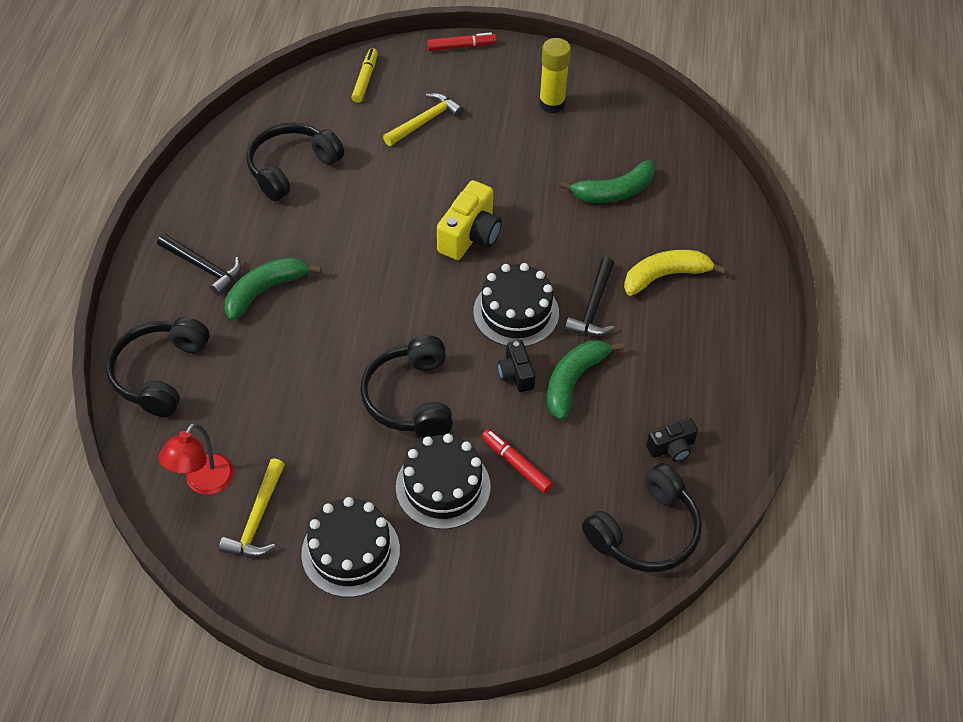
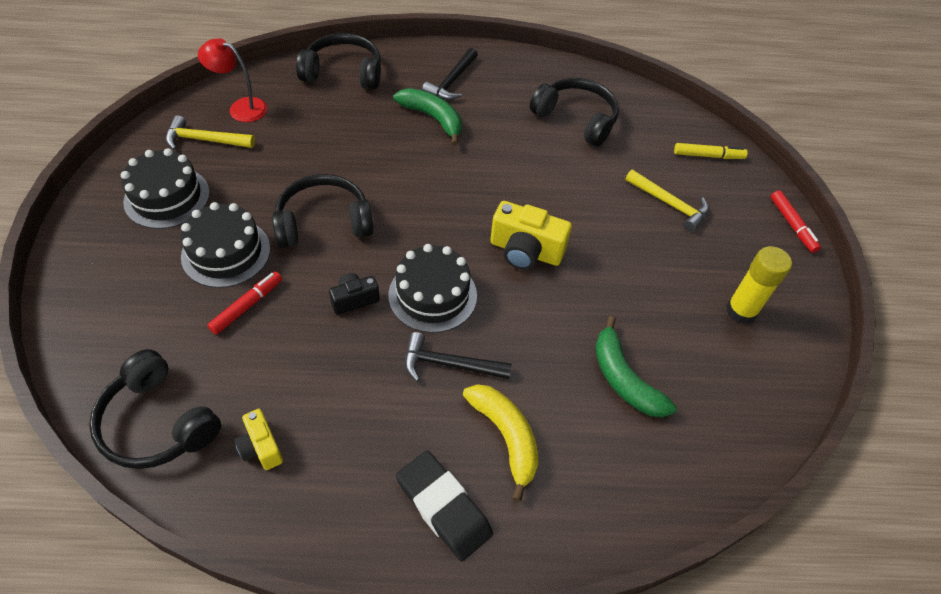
camera: 80 degrees right, 0 degrees up
(574, 381) = (348, 350): green banana -> none
(671, 448) = (261, 447): black camera -> yellow camera
(725, 323) = (443, 507): none -> black eraser

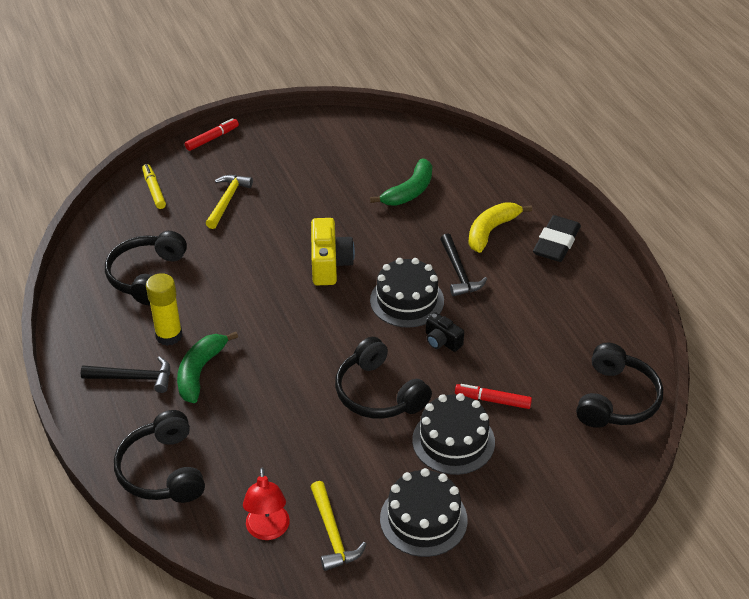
camera: 110 degrees left, 10 degrees down
(261, 447) = (588, 338): yellow camera -> none
(741, 311) = (314, 151): yellow glue stick -> yellow glue stick (169, 335)

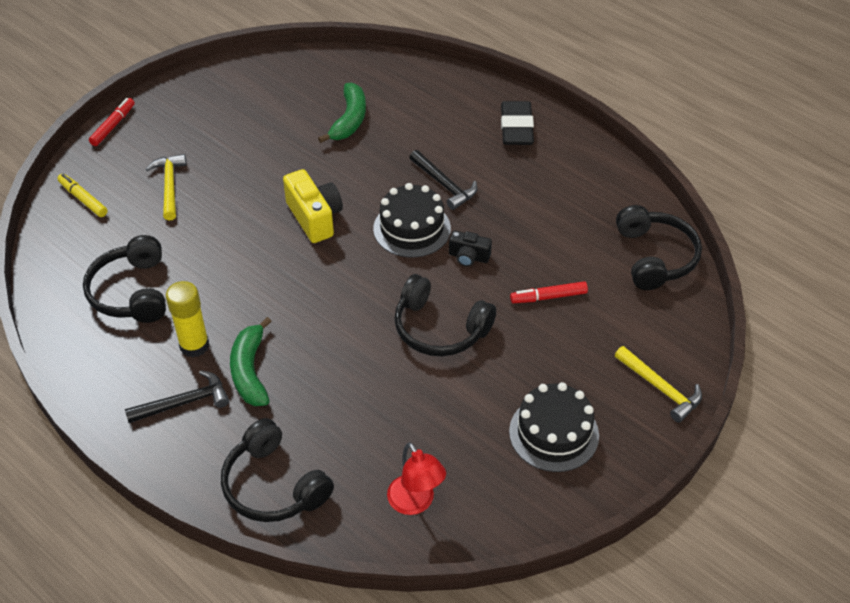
camera: 25 degrees left, 5 degrees up
(333, 533) = (479, 481): yellow hammer -> yellow hammer (660, 388)
(453, 441) = (536, 349): black cake -> none
(491, 231) = (450, 135): yellow banana -> none

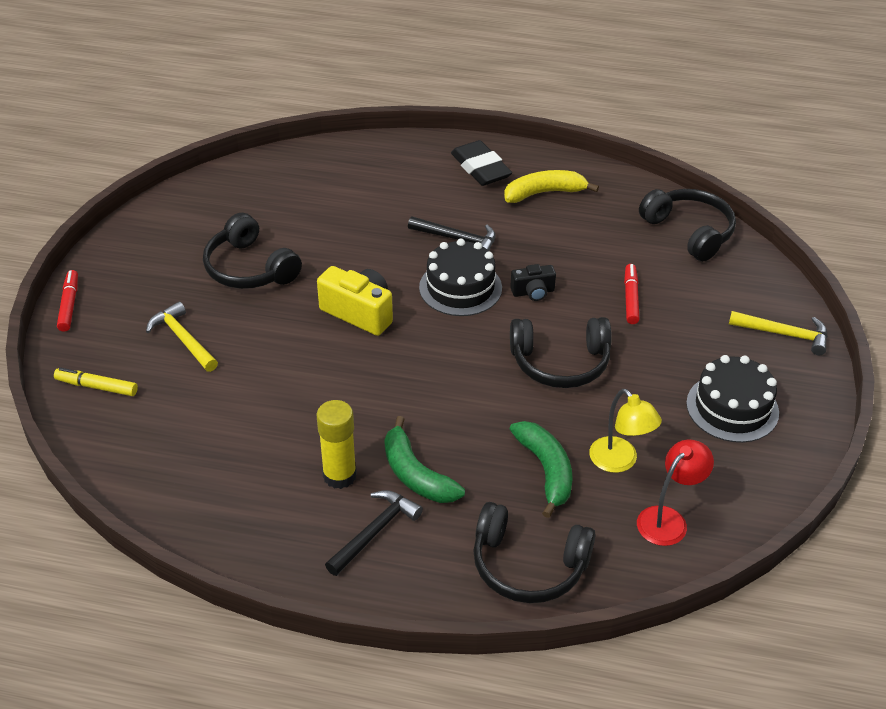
camera: 30 degrees left, 5 degrees down
(132, 292) = (229, 453): black headphones -> black headphones (250, 268)
(349, 120) = (317, 214): green banana -> green banana (546, 470)
(415, 503) = (668, 519): red lamp -> red lamp turned 75 degrees counterclockwise
(417, 435) = (619, 462): none -> yellow lamp
(548, 297) = (631, 298): red marker -> red marker turned 135 degrees clockwise
(553, 171) = (544, 193): none -> yellow banana

